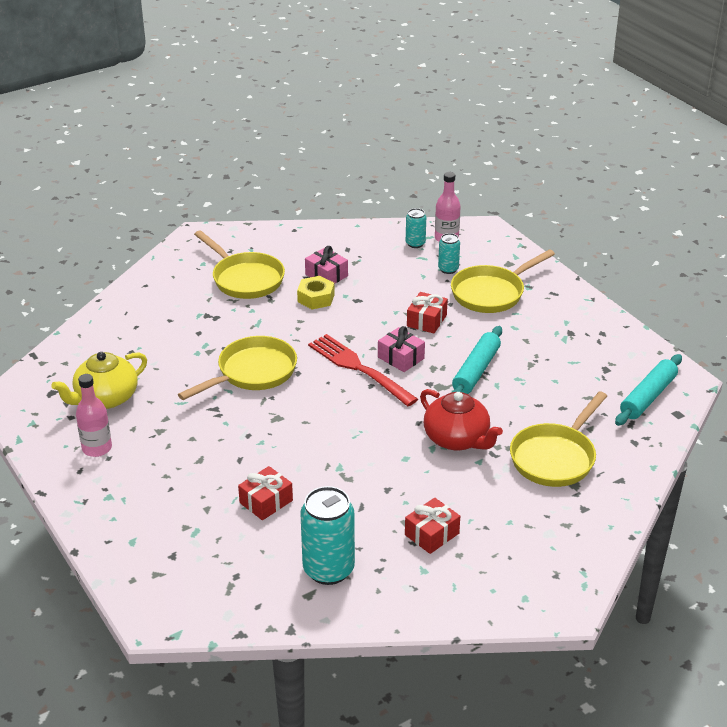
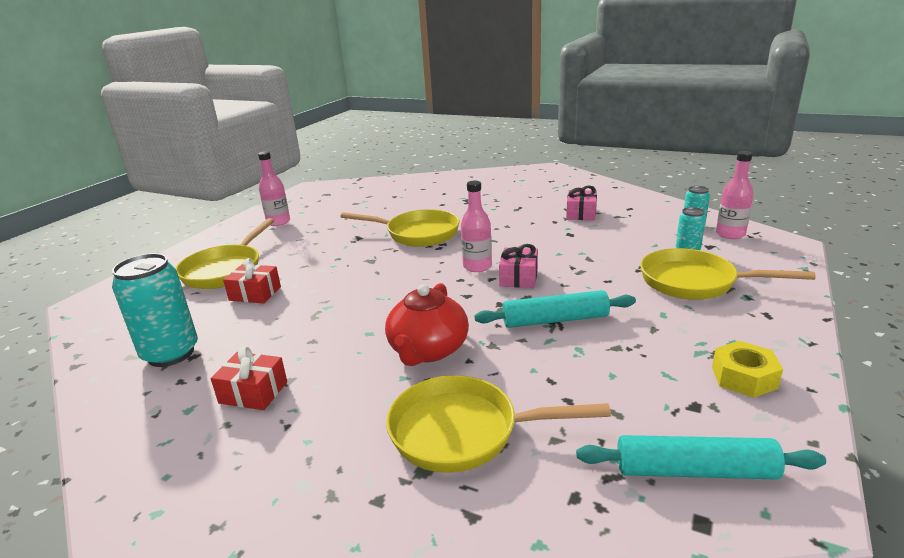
camera: 60 degrees right, 10 degrees down
(106, 398) = (335, 207): yellow teapot -> none
(245, 279) = (527, 195): yellow pan -> yellow pan (225, 270)
(316, 298) = (545, 220): yellow nut -> yellow nut (743, 377)
(359, 368) = (477, 266): red fork -> pink bottle
(426, 320) = (592, 269): red gift -> none

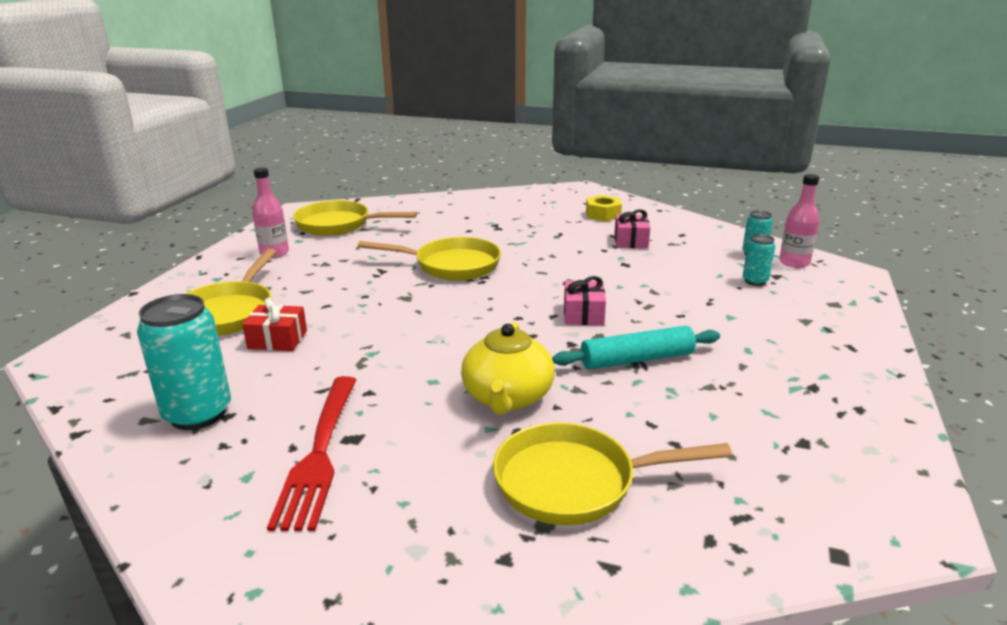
camera: 10 degrees left, 0 degrees up
(253, 392) = (319, 453): red gift -> red fork
(428, 350) = (507, 397): red teapot -> yellow teapot
(477, 266) = (533, 302): pink bottle -> none
(694, 282) = (770, 315): yellow pan -> yellow pan (338, 225)
(695, 471) = (820, 506): turquoise rolling pin -> none
(743, 377) = (843, 411): yellow nut -> yellow nut (603, 214)

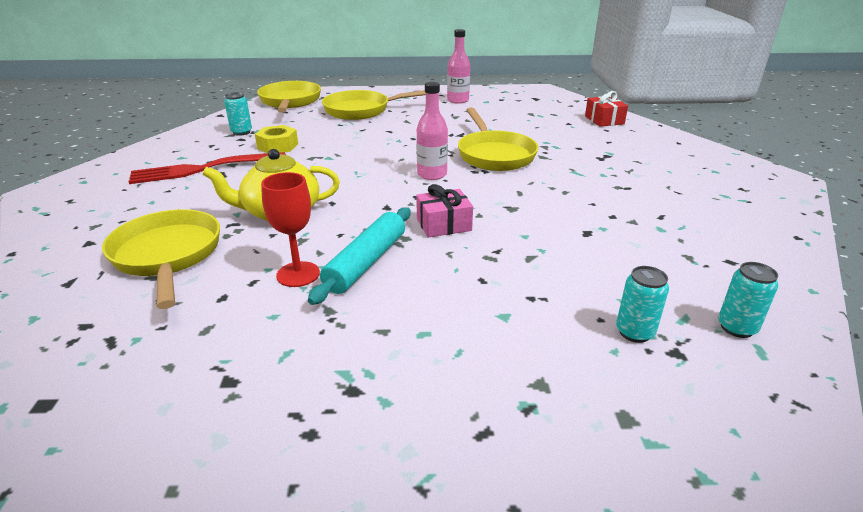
camera: 70 degrees right, 5 degrees up
(198, 414) = (241, 132): turquoise can -> turquoise can, size x0.53
(277, 339) = (333, 129): red gift -> red gift (604, 120)
(338, 225) = (528, 105): yellow pan -> yellow pan (290, 101)
(603, 214) = (719, 202): yellow nut -> yellow nut (278, 146)
(631, 241) = (659, 228): pink gift -> none
(636, 359) = (366, 262): turquoise rolling pin -> turquoise rolling pin turned 60 degrees clockwise
(645, 396) = (298, 274): none -> red goblet
(794, 263) = (752, 371): pink bottle -> pink bottle (432, 174)

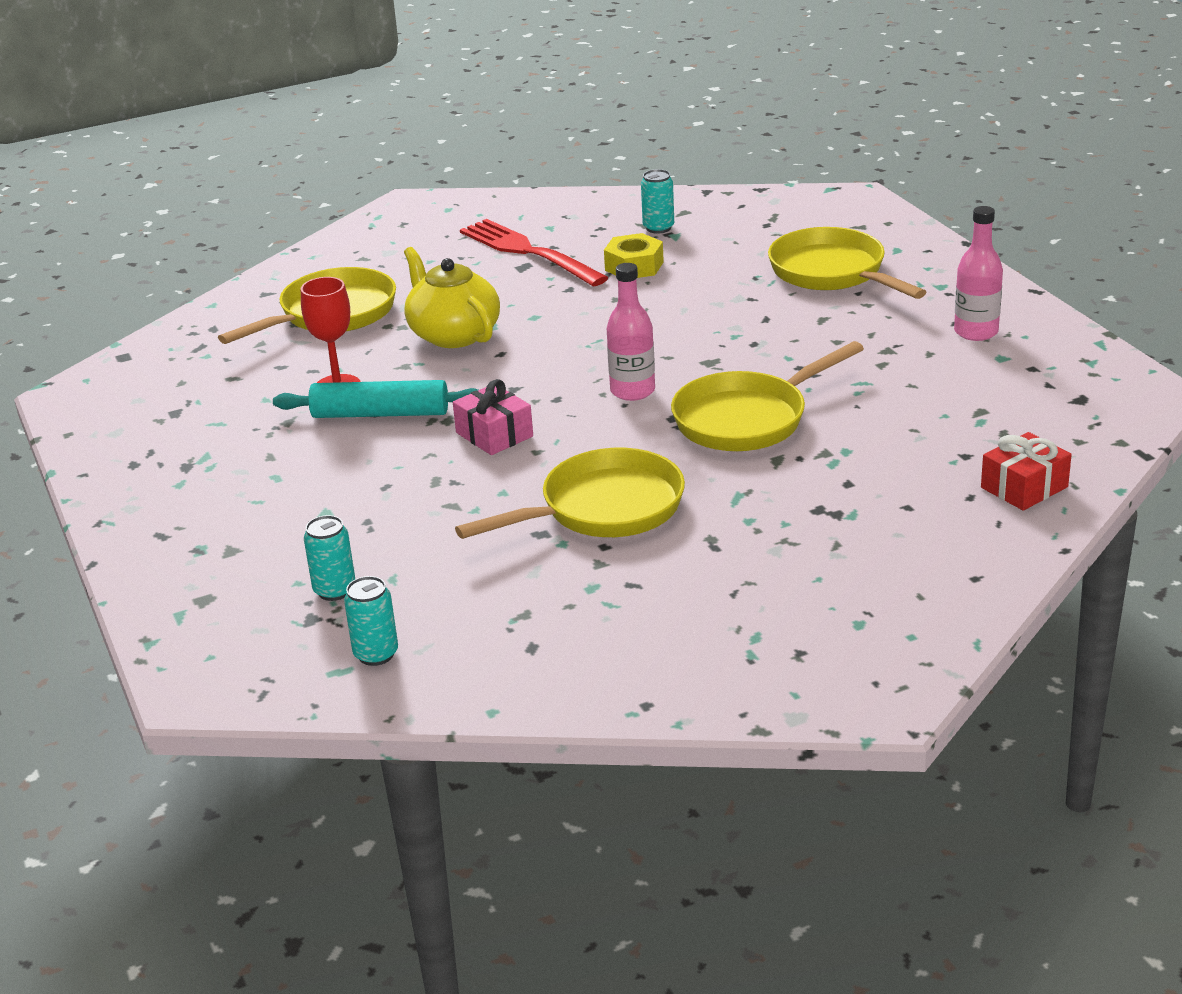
camera: 70 degrees right, 0 degrees up
(290, 101) = (811, 212): yellow pan -> yellow pan (603, 509)

